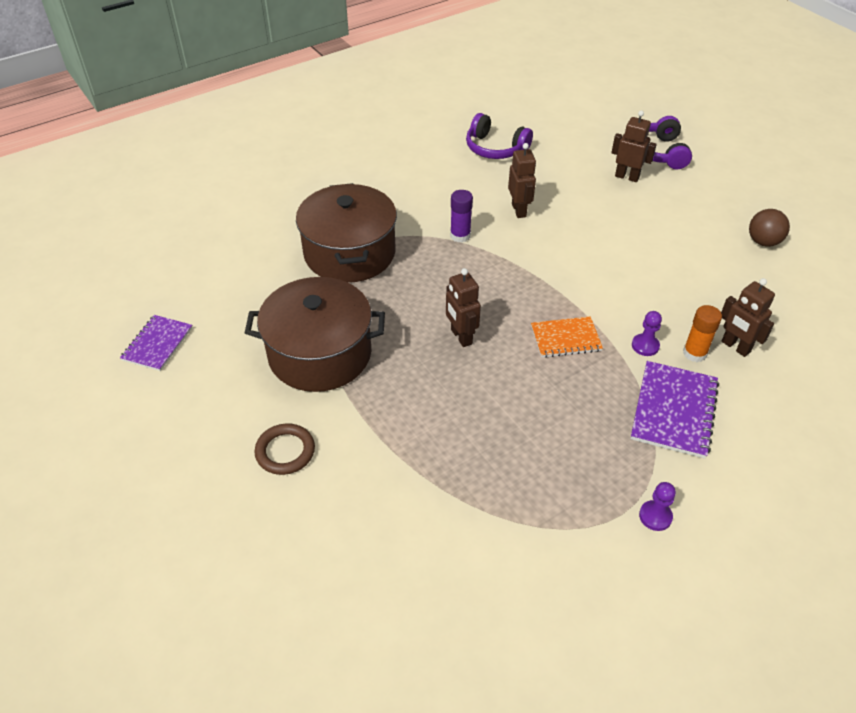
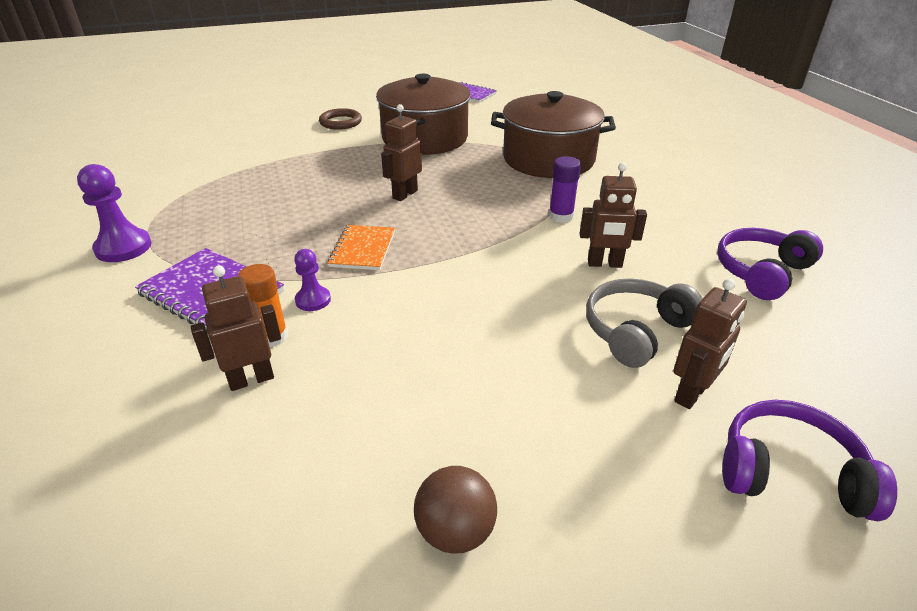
camera: 105 degrees right, 10 degrees down
(461, 337) = (404, 194): brown robot -> brown robot turned 45 degrees counterclockwise
(586, 195) = (636, 331): none -> grey headphones
(655, 516) = (123, 247): purple pawn -> purple pawn, size x1.68

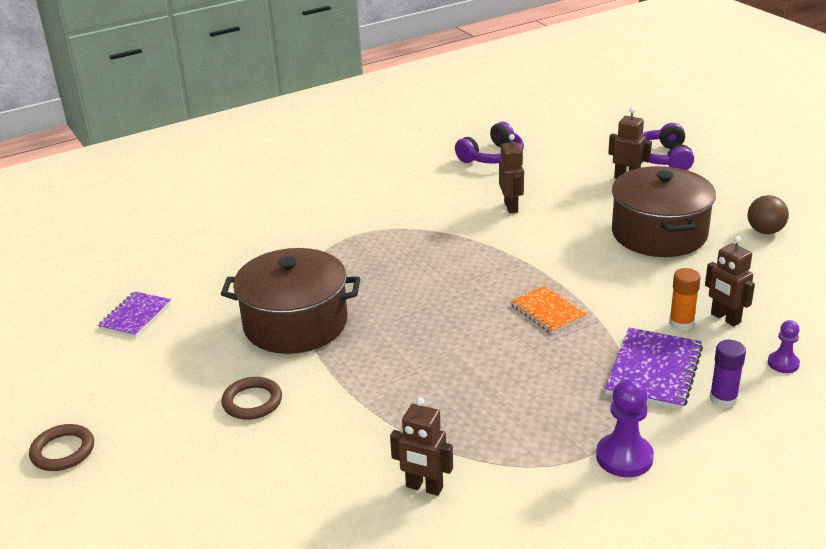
camera: 100 degrees left, 5 degrees down
(313, 300) = (630, 317): purple pawn -> purple pawn (783, 363)
(341, 80) = (63, 451): none -> brown ring
(363, 249) = (547, 311): orange notebook -> orange notebook turned 60 degrees clockwise
(404, 194) = (440, 310): brown robot -> brown robot (424, 487)
(548, 159) = (334, 242): brown pot -> brown pot (659, 233)
(561, 216) = (448, 228): purple glue stick -> purple glue stick (723, 399)
(636, 331) = (582, 194): grey headphones -> none
(761, 272) = (492, 156): purple headphones -> purple headphones turned 75 degrees counterclockwise

